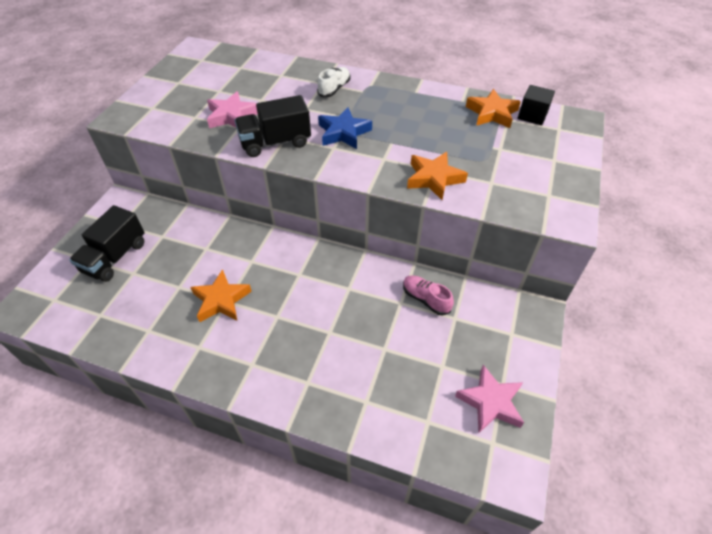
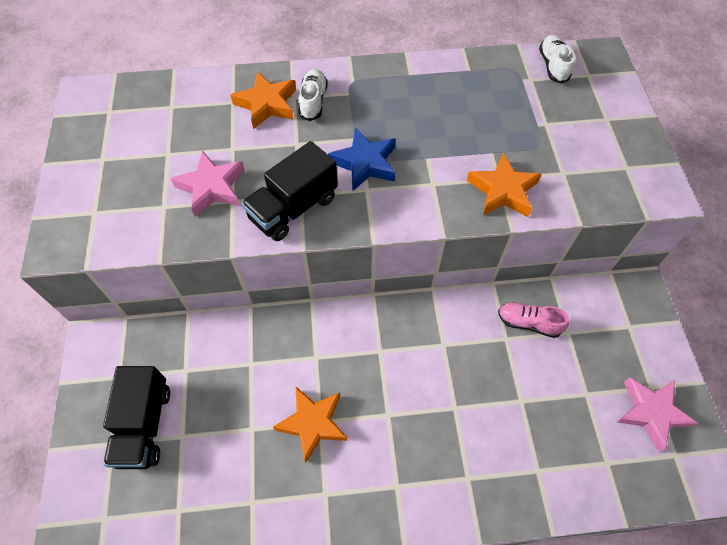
camera: 25 degrees left, 10 degrees up
(492, 113) = (510, 77): orange star -> orange star (267, 104)
(532, 116) = (553, 66): black cube -> white shoe

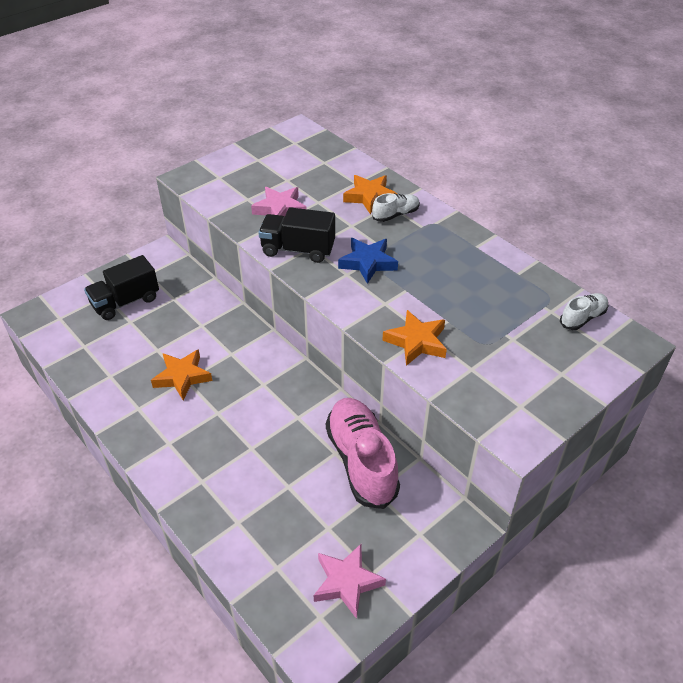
camera: 55 degrees right, 15 degrees down
(528, 323) = (361, 461): pink shoe -> pink shoe, size x2.04

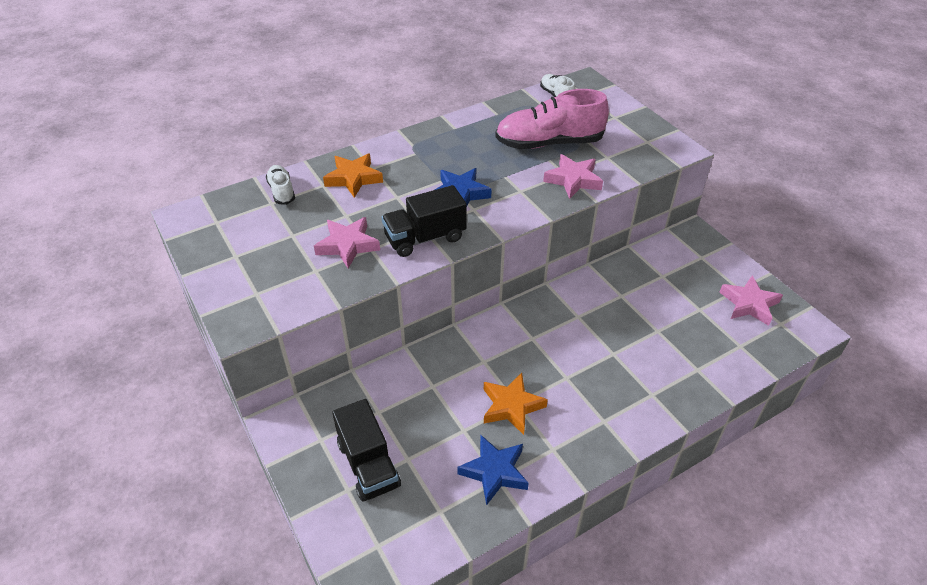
camera: 80 degrees left, 0 degrees up
(117, 373) = (494, 471): none -> blue star
(298, 249) = (425, 238): black truck -> black truck turned 45 degrees clockwise
(361, 461) = (631, 280): pink shoe -> pink shoe (549, 143)
(395, 215) = (390, 166): white shoe -> white shoe (282, 191)
(416, 342) = (573, 180): orange star -> pink star

